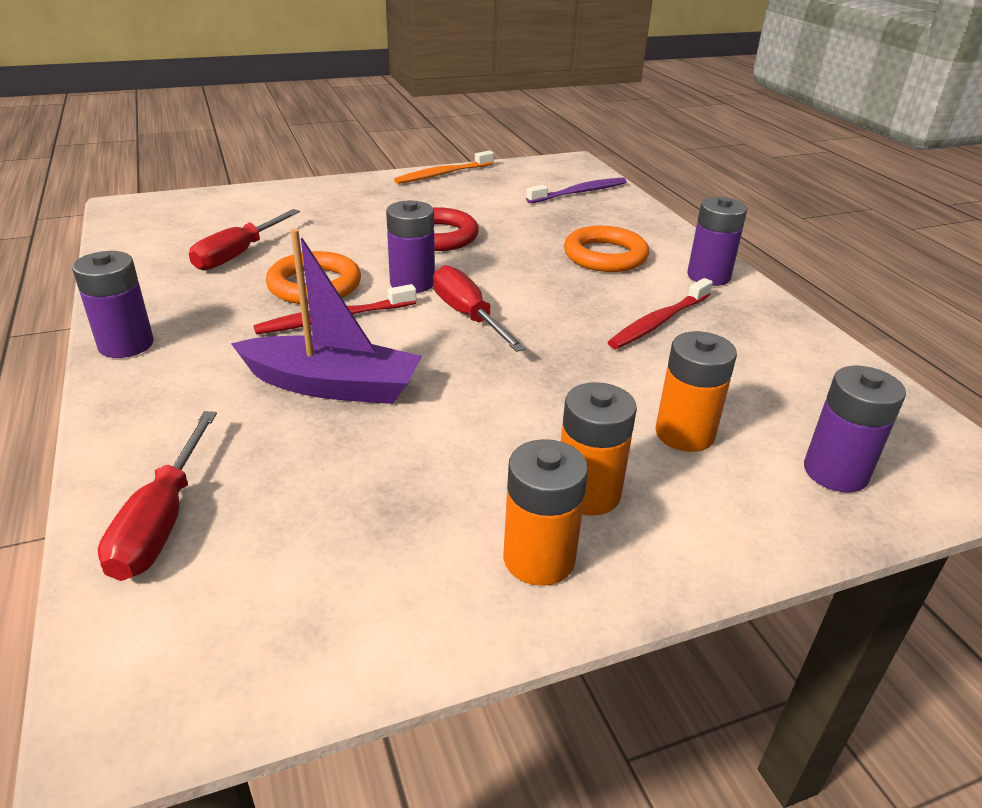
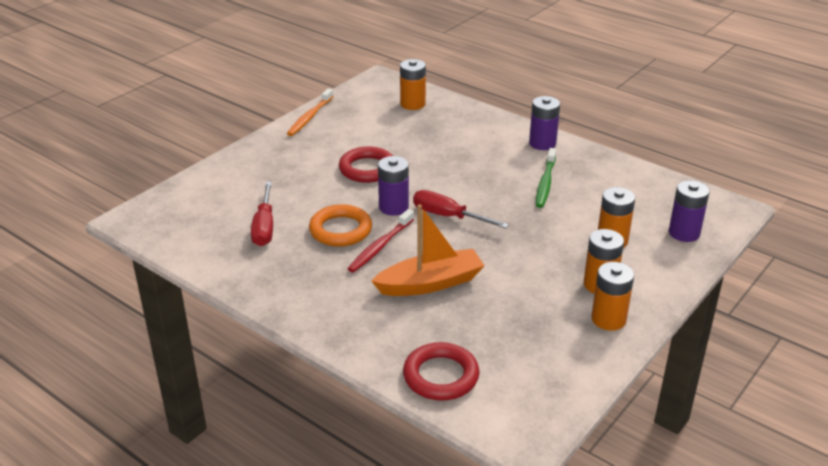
camera: 30 degrees left, 0 degrees up
(126, 344) = (288, 307): purple battery -> none
(162, 521) = (441, 376): red screwdriver -> red ring
(333, 385) = (430, 283): purple boat -> orange boat
(579, 192) = (412, 104): purple toothbrush -> orange battery
(605, 256) = (476, 149): orange ring -> none
(659, 322) = (545, 183): red toothbrush -> green toothbrush

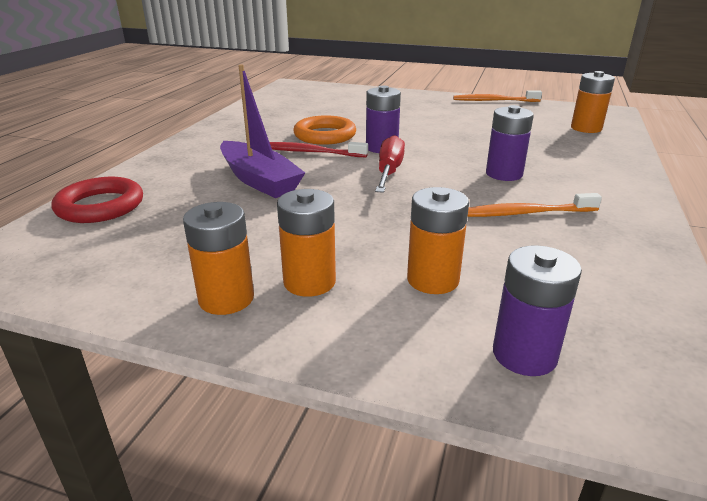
camera: 70 degrees right, 5 degrees down
(264, 227) = (308, 114): red screwdriver -> none
(367, 169) = (437, 129): red ring -> none
(430, 283) = (259, 180): orange boat -> purple boat
(542, 143) = (620, 199): purple battery -> purple battery (504, 174)
(545, 183) = (525, 213): green toothbrush -> orange toothbrush

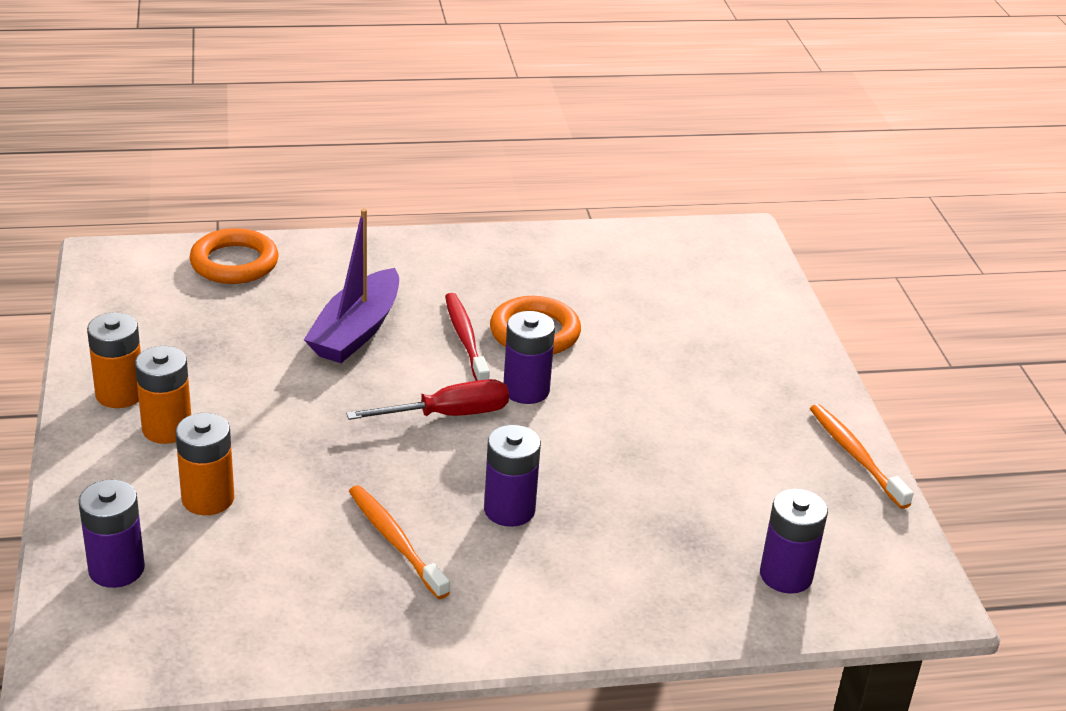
camera: 60 degrees right, 5 degrees up
(100, 206) = (234, 263): red ring -> orange ring
(586, 128) = (786, 575): orange battery -> purple battery

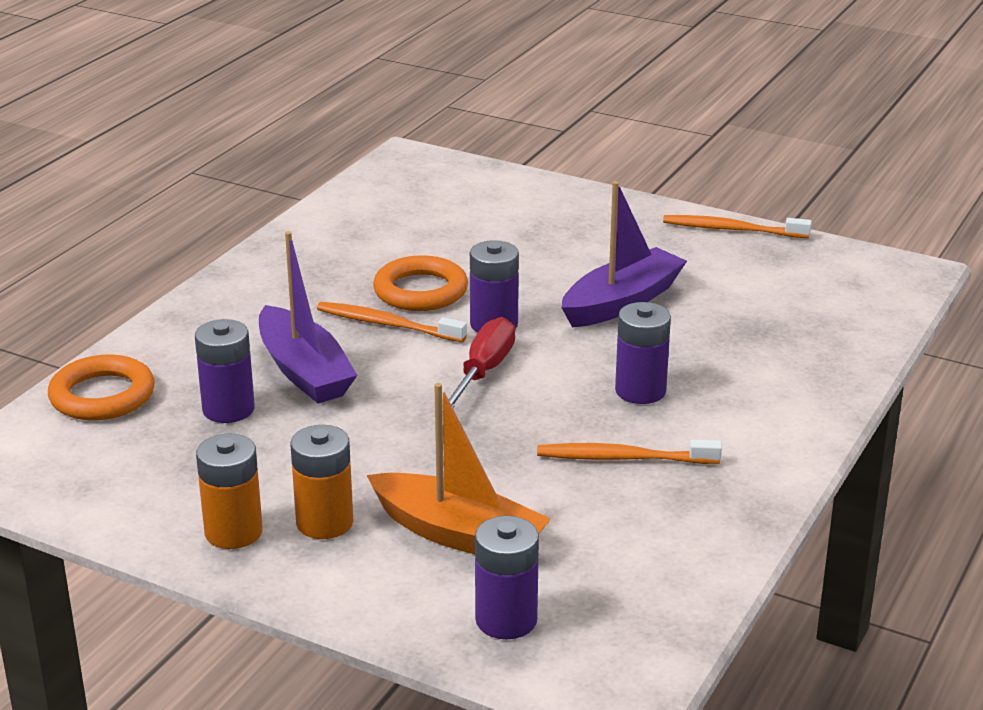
camera: 50 degrees left, 5 degrees down
(208, 498) = (459, 534): orange battery -> orange boat
(465, 339) = (387, 324): red toothbrush -> orange toothbrush
(643, 442) = (622, 302): none -> purple boat
(786, 575) = (835, 309): purple battery -> purple battery (228, 409)

